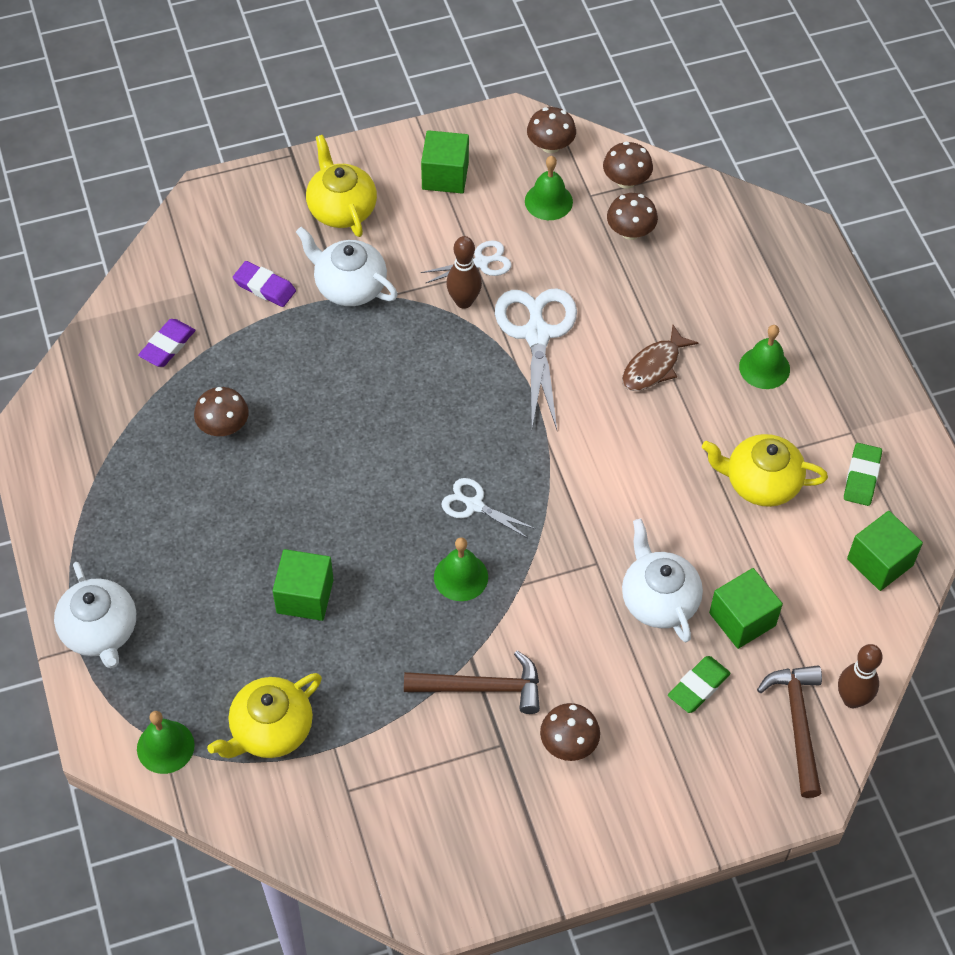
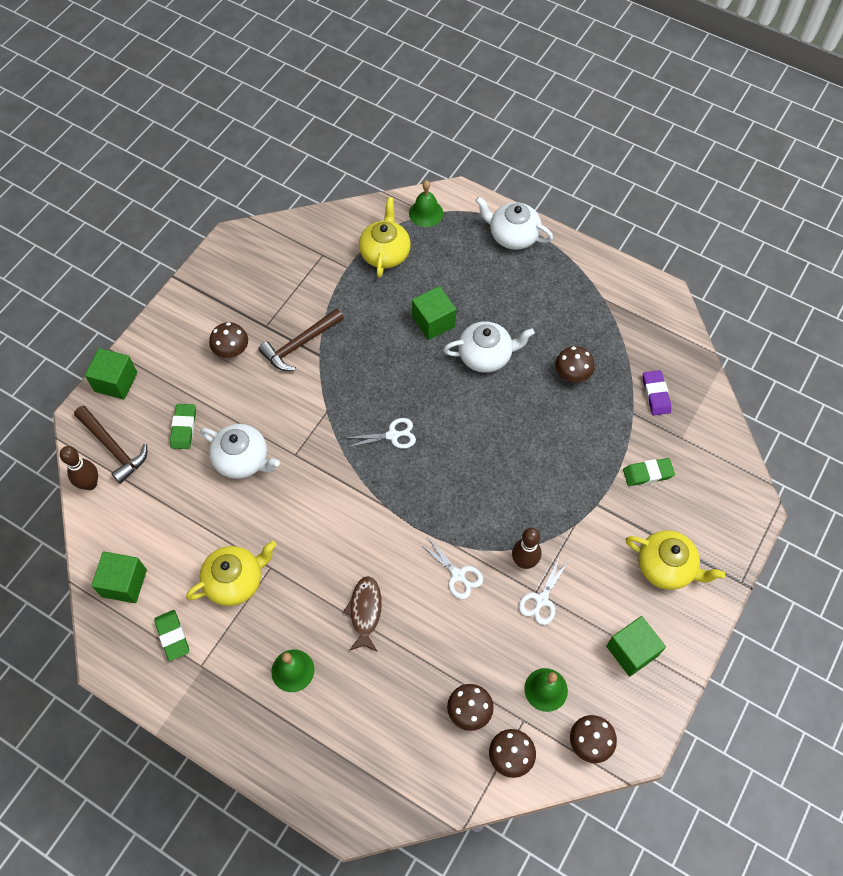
camera: 140 degrees right, 5 degrees up
(264, 287) = (648, 473): purple eraser -> green eraser
(349, 286) = (601, 515): white teapot -> white teapot (486, 355)
(461, 577) = (363, 391): green bell -> none
(537, 334) = (458, 575): white scissors -> white scissors, size x0.54
(742, 619) = (185, 484): green cube -> green cube (116, 382)

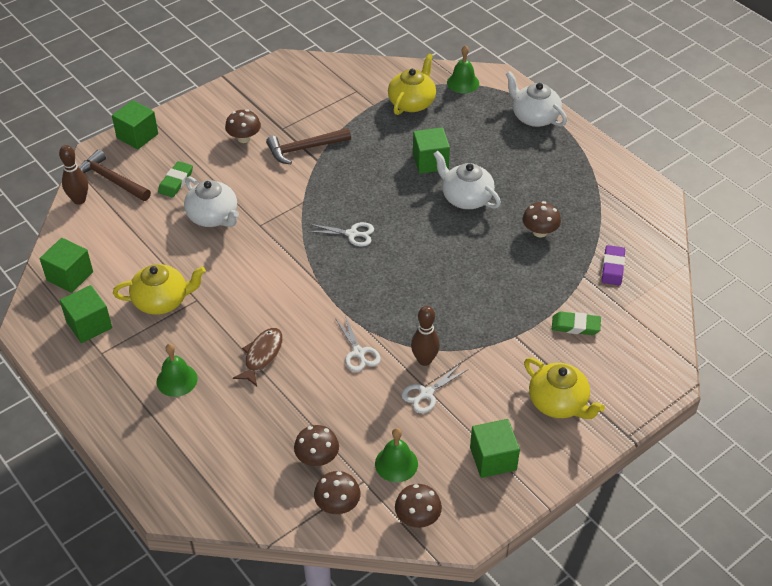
camera: 20 degrees right, 15 degrees down
(113, 447) = (111, 180): brown hammer -> brown hammer turned 150 degrees clockwise
(172, 636) = (89, 325): green eraser -> green cube
(486, 355) = (466, 198): white teapot -> white teapot turned 150 degrees counterclockwise

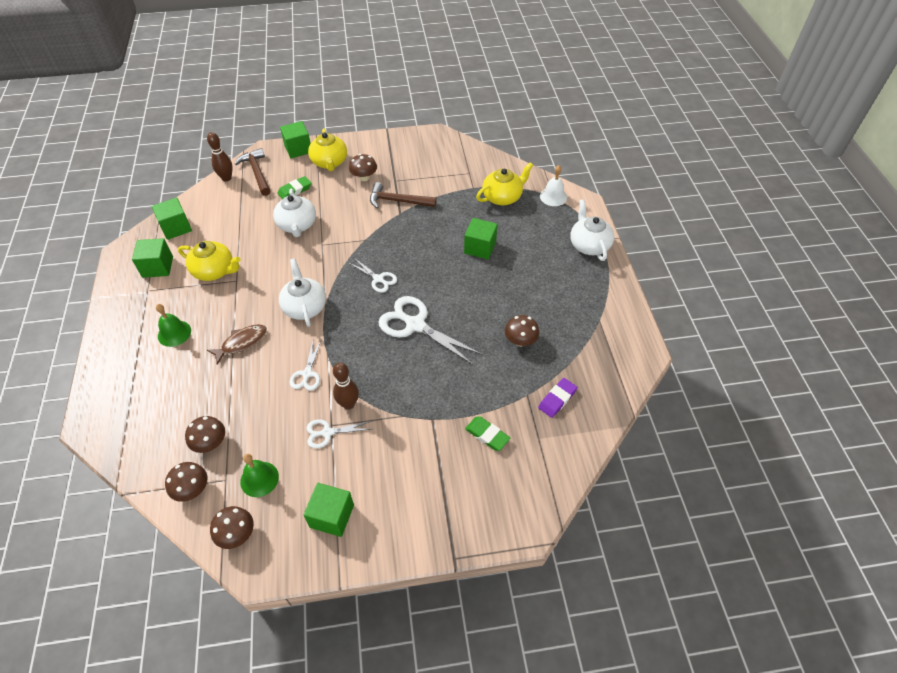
camera: 30 degrees right, 5 degrees up
(427, 261) = (415, 325): none -> white scissors
(463, 83) = (553, 196): green bell -> white bell
(466, 198) = (484, 287): white teapot -> white teapot (304, 307)
(558, 403) = (421, 496): yellow teapot -> yellow teapot (329, 162)

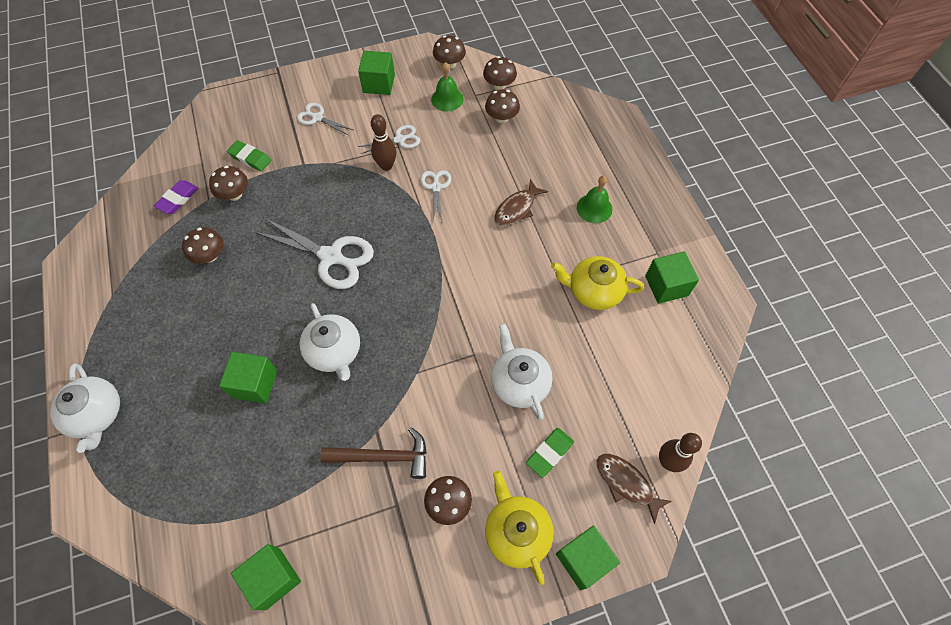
camera: 170 degrees right, 10 degrees up
(176, 228) = (683, 350): green cube -> green cube (273, 578)
(257, 172) = (626, 483): brown hammer -> brown fish
(304, 307) = (464, 260): white teapot -> white teapot (334, 352)
(378, 279) = (385, 311): white scissors -> white scissors (317, 118)
(501, 396) = (234, 194): none -> brown mushroom
(502, 197) = (217, 495): yellow teapot -> none
(553, 196) = (133, 511): white bell -> none

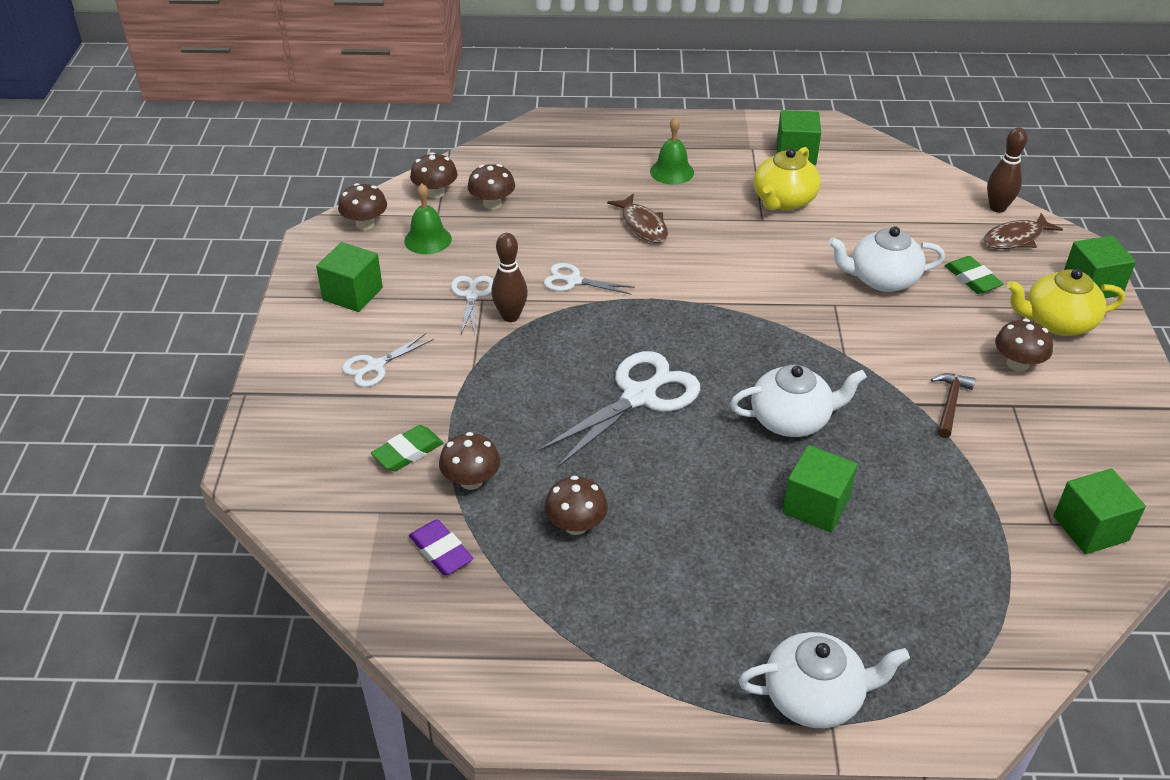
camera: 70 degrees left, 20 degrees down
(383, 456) = (950, 404): brown hammer -> brown hammer, size x0.66

